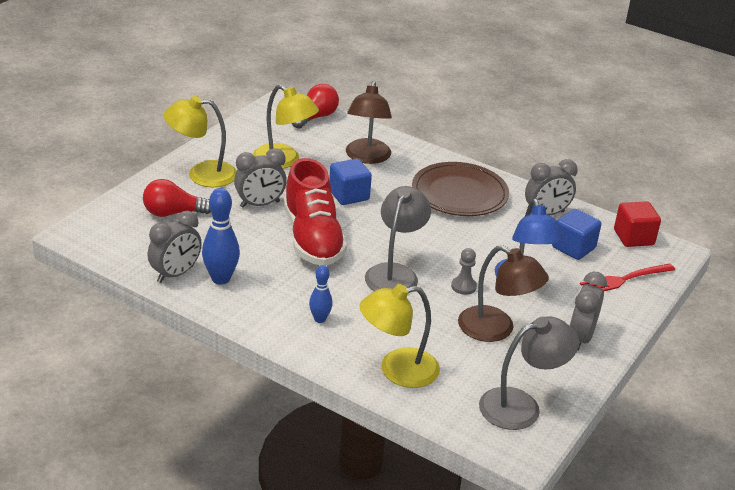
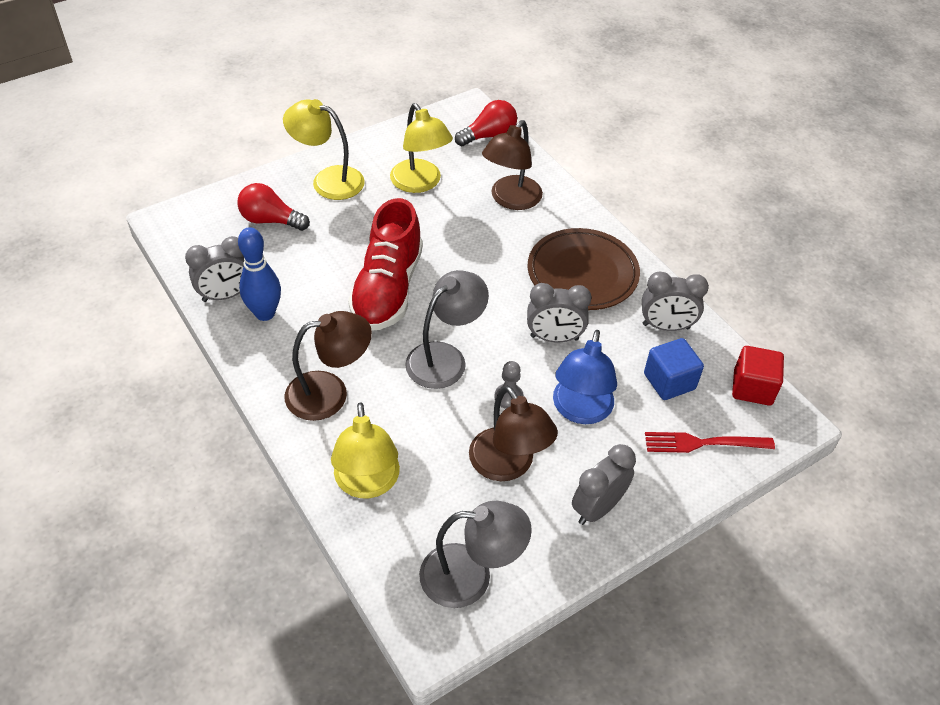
camera: 25 degrees right, 15 degrees up
(260, 204) = (361, 232): grey clock -> grey clock (554, 338)
(320, 319) = (330, 393): blue bowling pin -> brown lamp
(349, 195) = (460, 244): blue cube -> none
(397, 370) = (367, 484): yellow lamp -> yellow lamp turned 105 degrees counterclockwise

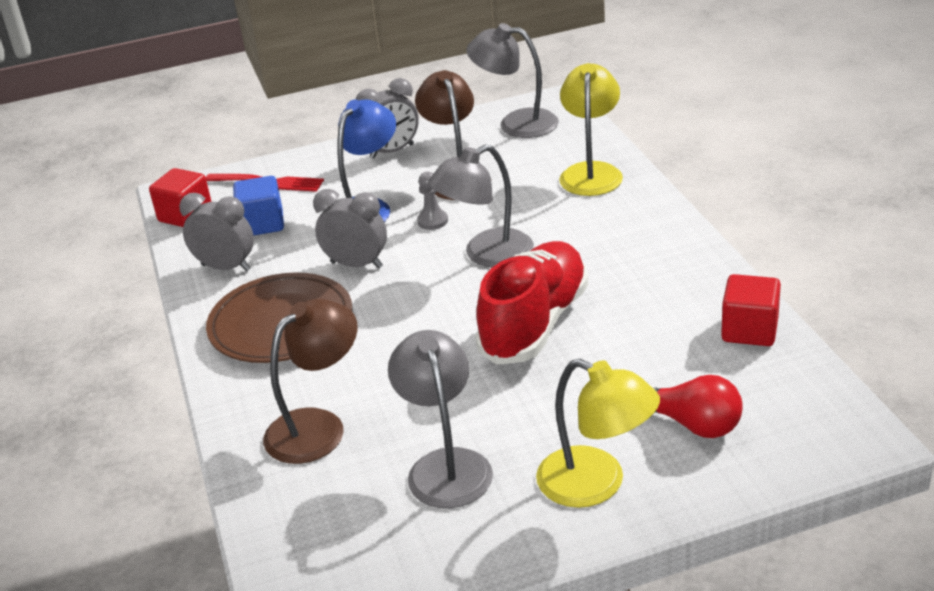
camera: 160 degrees left, 15 degrees down
(226, 295) = (749, 330): grey clock -> red cube
(265, 313) = (696, 307): blue bowling pin -> none
(330, 393) = (620, 233): brown lamp -> none
(420, 183) = (445, 465): yellow lamp -> grey lamp
(489, 136) = (292, 547): red light bulb -> none

